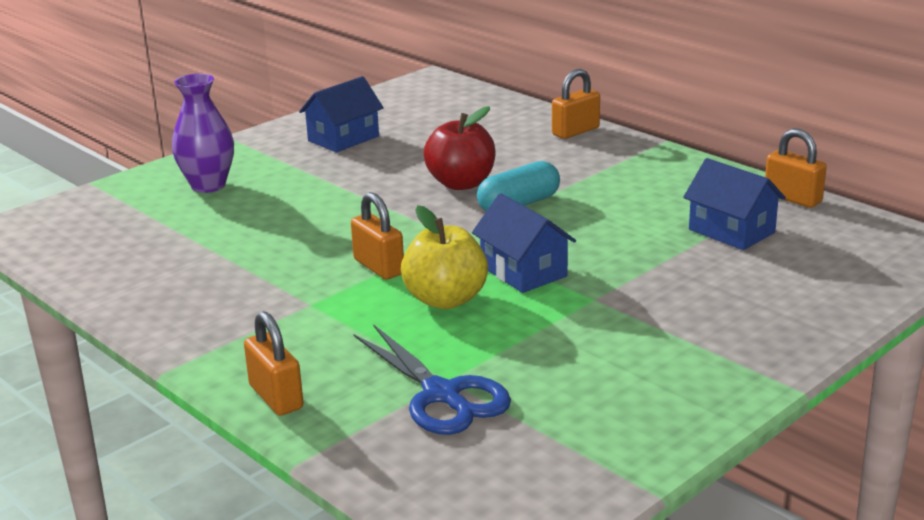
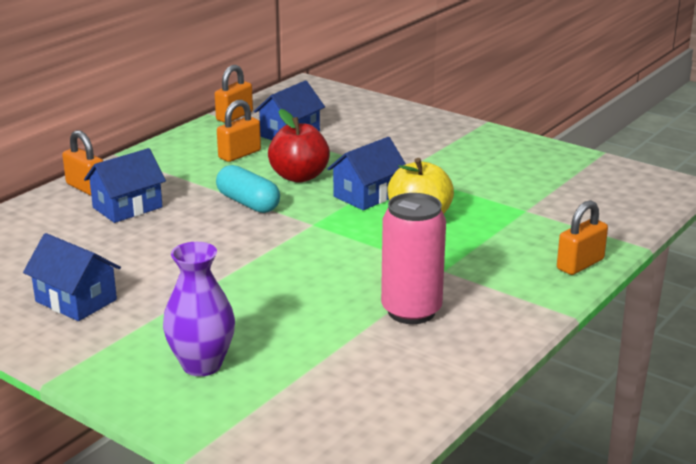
camera: 100 degrees left, 0 degrees up
(234, 278) = (411, 311): none -> pink can
(378, 267) = (374, 249): orange padlock -> orange padlock (239, 154)
(442, 395) = (545, 210): blue scissors -> none
(461, 183) = (203, 229): red apple -> red apple (299, 176)
(523, 150) = (127, 207): none -> blue house

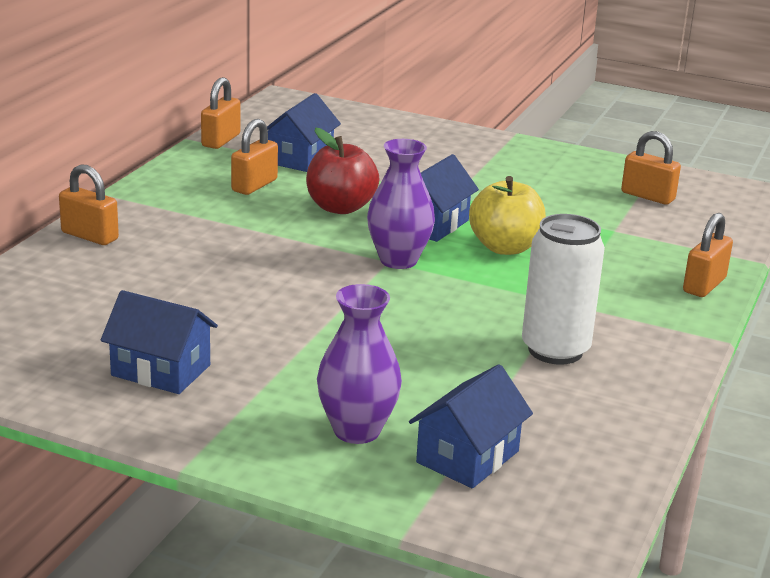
camera: 15 degrees left, 0 degrees up
(127, 207) = (156, 256): blue house -> blue house (467, 457)
(248, 203) = (299, 242): turquoise capsule -> none
(321, 224) = (398, 260): none -> purple vase
(411, 311) = (555, 350): pink can -> white can
(573, 182) = (647, 196): none -> orange padlock

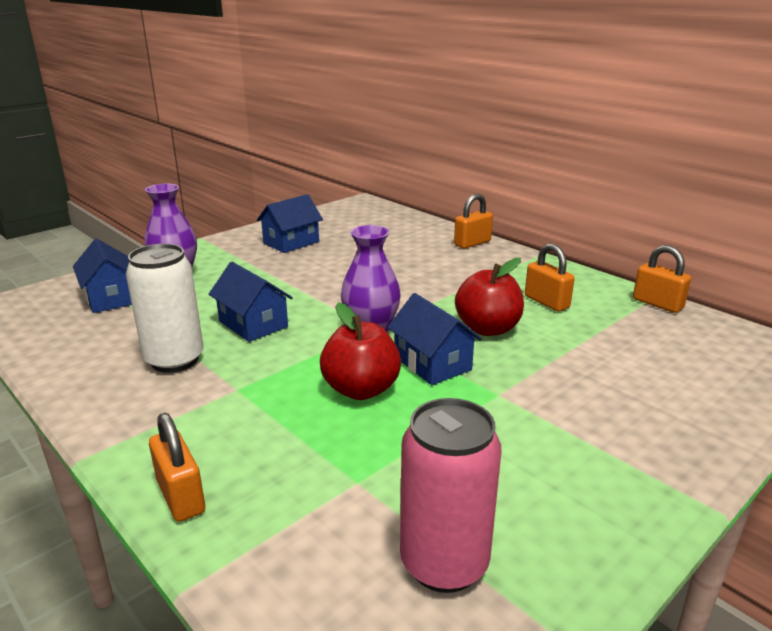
camera: 115 degrees right, 0 degrees up
(300, 158) = (612, 331): blue house -> blue house (253, 324)
(505, 247) = (361, 389): yellow apple -> red apple
(647, 196) = (444, 563): orange padlock -> pink can

